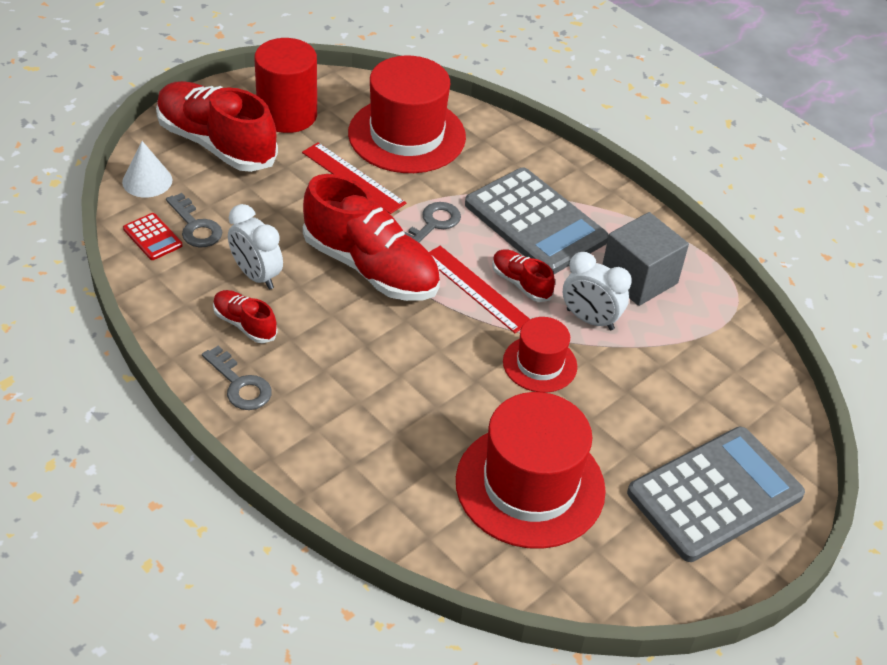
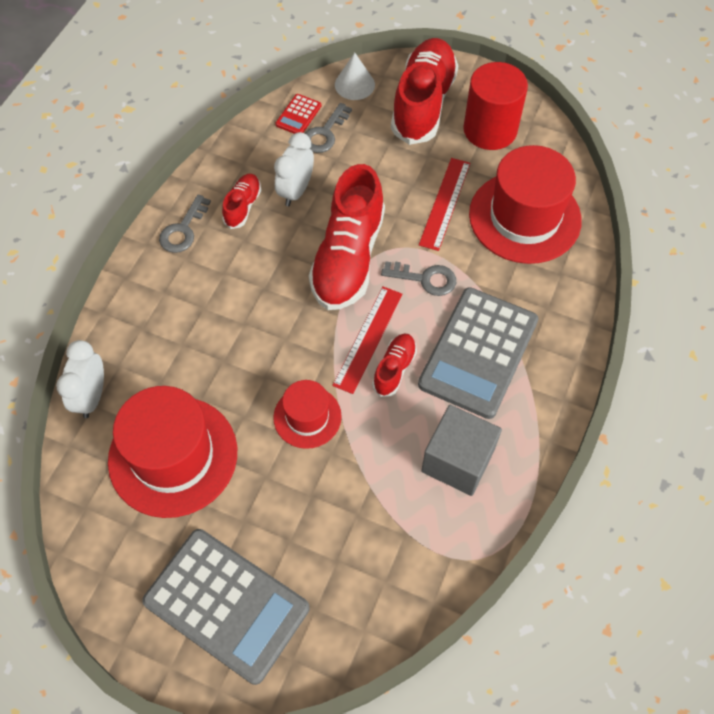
camera: 70 degrees right, 15 degrees up
(590, 319) = (381, 437): white clock -> white clock (92, 397)

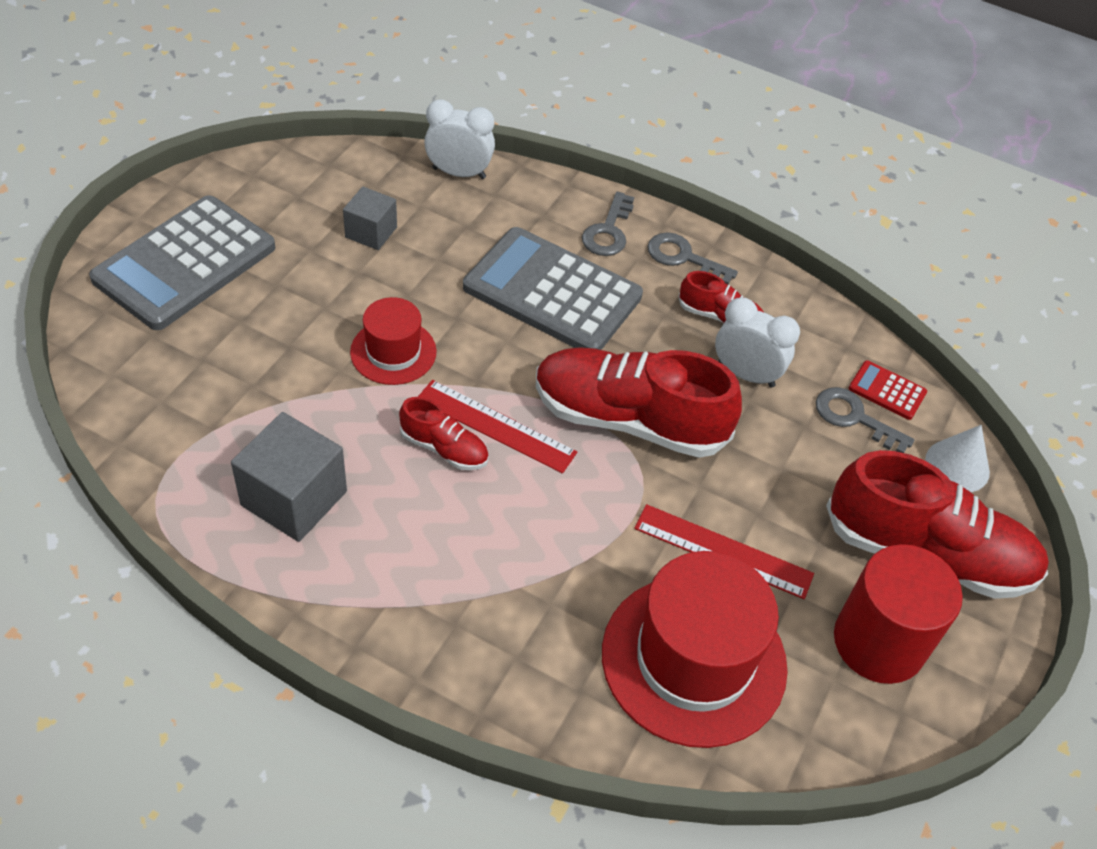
camera: 90 degrees right, 10 degrees down
(173, 456) = (371, 232): red hat -> grey cube
(425, 279) = (585, 505): grey key -> grey key (608, 231)
(478, 353) = (453, 550): grey calculator -> grey calculator (552, 292)

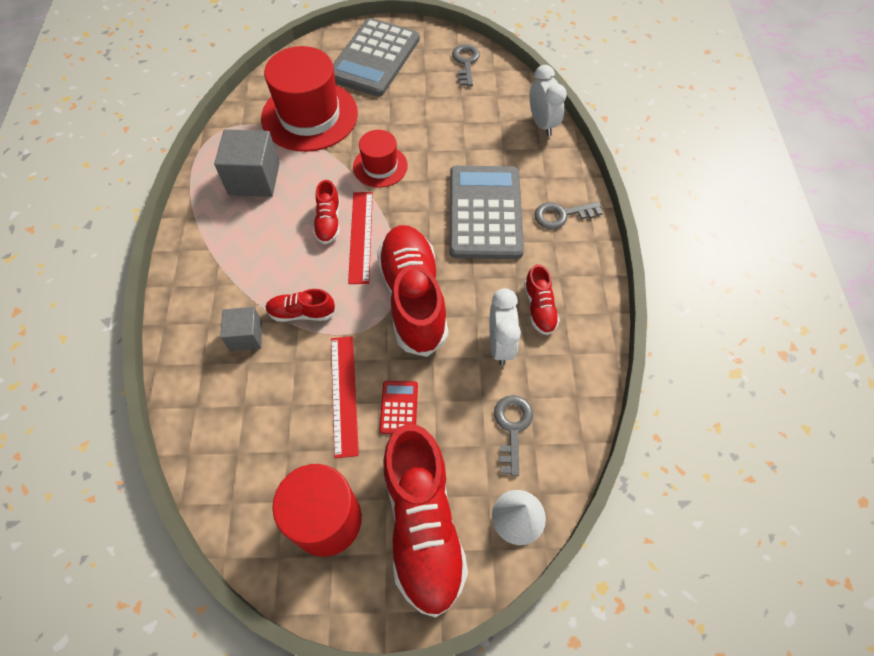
camera: 65 degrees right, 10 degrees up
(185, 263) = (374, 58): grey calculator -> grey calculator turned 75 degrees counterclockwise
(371, 232) = (459, 112): grey cube -> grey cube (246, 336)
(573, 542) = (302, 313): none -> red shoe
(683, 257) = (575, 264): grey key -> grey key (466, 62)
(694, 660) = (253, 413): red hat -> red hat (309, 116)
(887, 391) = (555, 439): red calculator -> red calculator (399, 407)

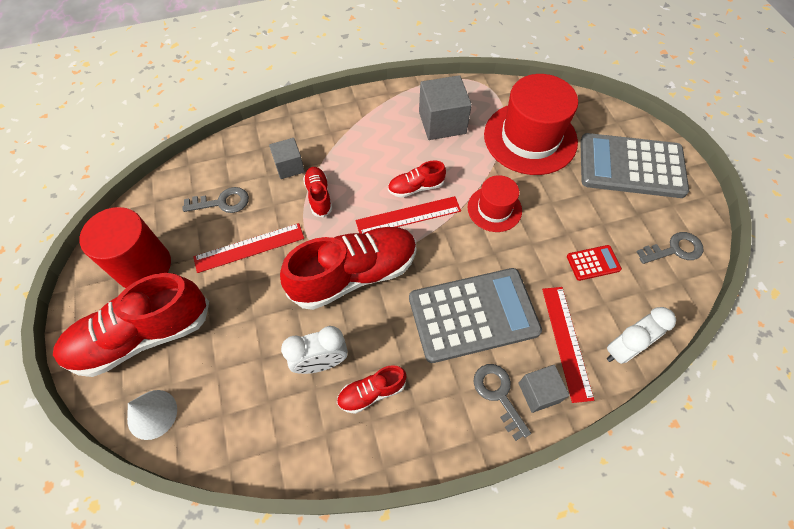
camera: 75 degrees right, 0 degrees up
(399, 407) = (243, 291): red calculator -> red calculator (593, 263)
(512, 427) = (236, 391): grey key -> grey key (222, 202)
(527, 157) = (566, 342): none -> red ruler
(565, 188) = (539, 392): none -> grey cube

